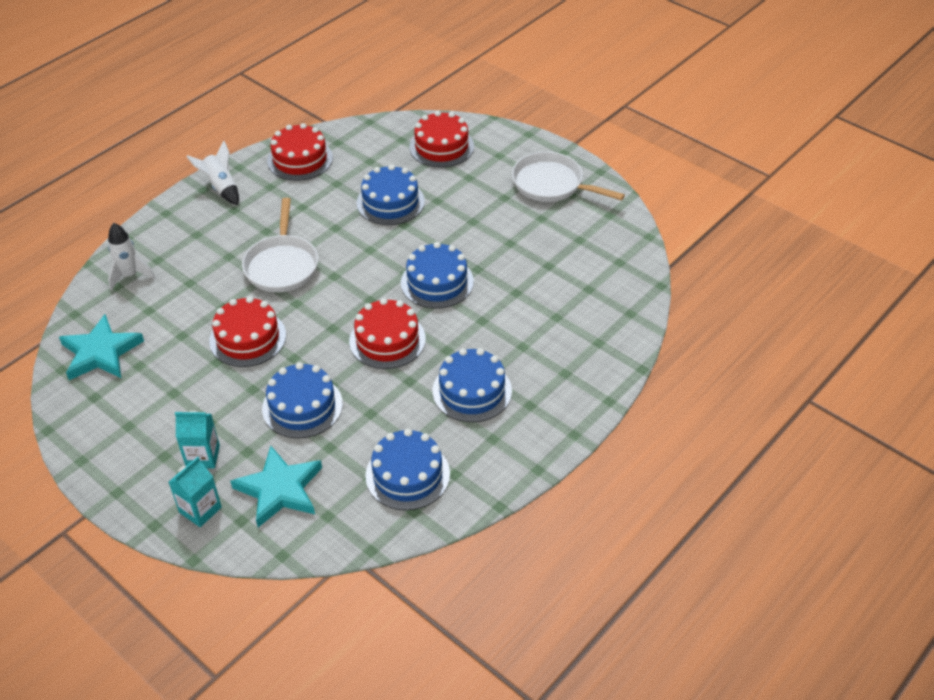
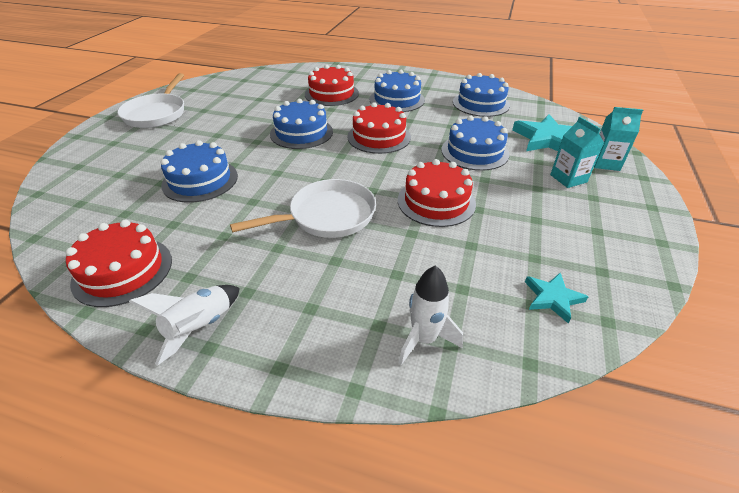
camera: 115 degrees left, 5 degrees down
(101, 352) = (552, 298): turquoise star -> turquoise star, size x0.56
(441, 146) = (96, 175): red cake -> red cake (331, 94)

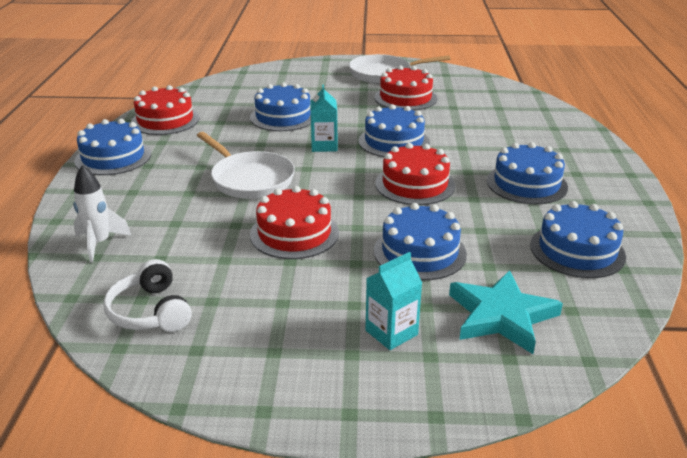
camera: 75 degrees right, 10 degrees down
(200, 327) = (113, 157): white rocket -> blue cake
(331, 94) = (503, 141): red cake -> red cake (405, 98)
(552, 298) = (151, 311): turquoise star -> white headphones
(605, 163) = (459, 374): turquoise carton -> turquoise carton (324, 146)

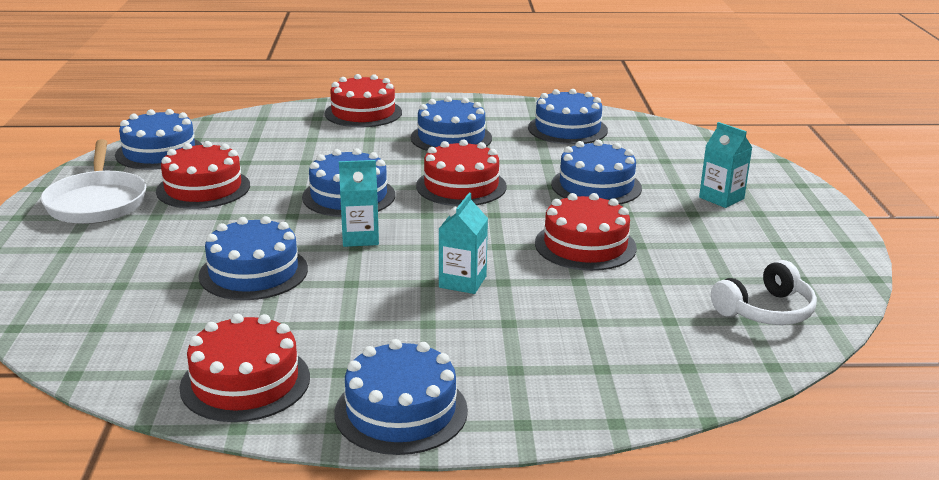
camera: 95 degrees left, 5 degrees down
(99, 243) = (658, 369): white rocket -> none
(249, 179) = (462, 282): white pan -> turquoise carton
(465, 82) = (159, 152): none -> blue cake
(501, 316) = (674, 160): turquoise star -> none
(575, 145) = (363, 113): none -> red cake

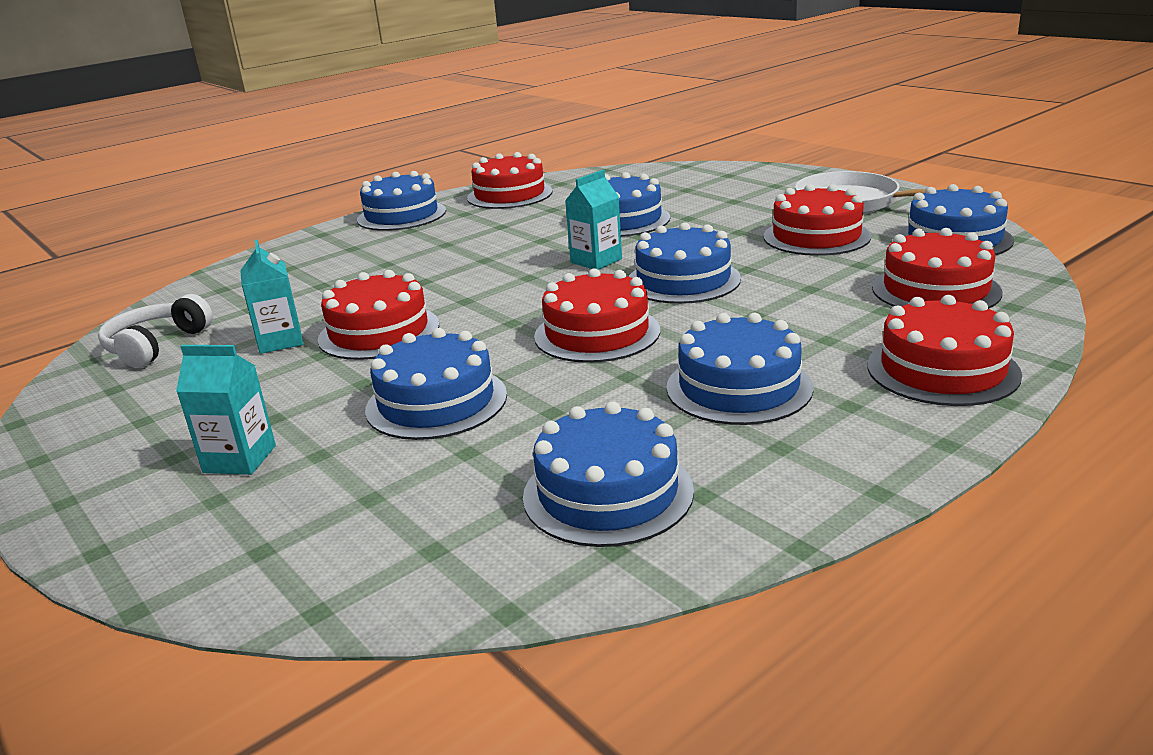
camera: 145 degrees right, 0 degrees up
(262, 136) = (935, 290): none -> red cake
(462, 282) = (457, 269): turquoise carton -> turquoise carton (280, 341)

